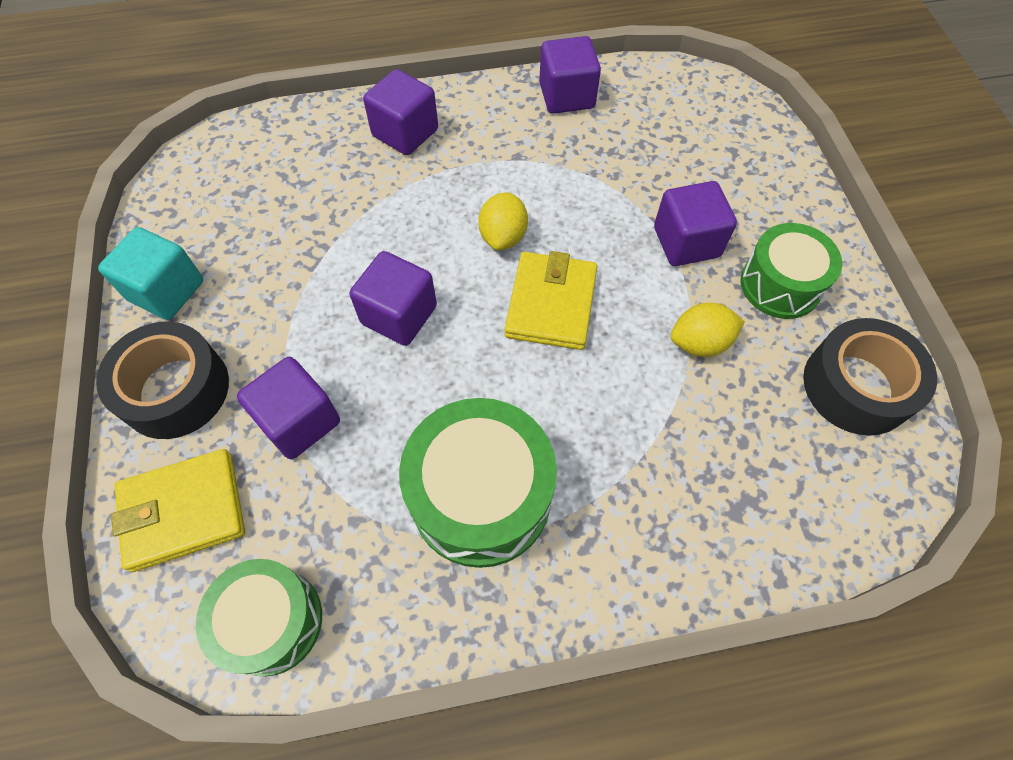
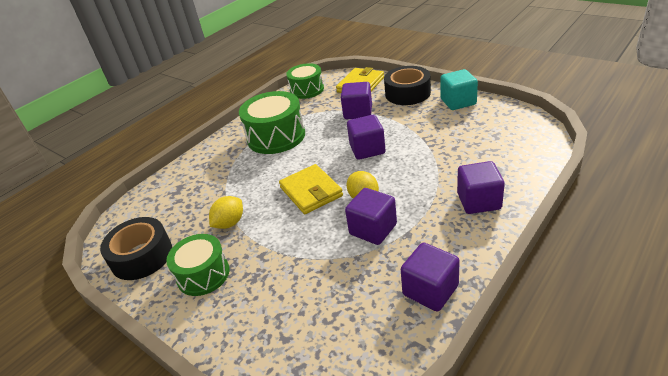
camera: 145 degrees right, 25 degrees down
(686, 242) = (270, 259): purple cube -> purple cube (373, 229)

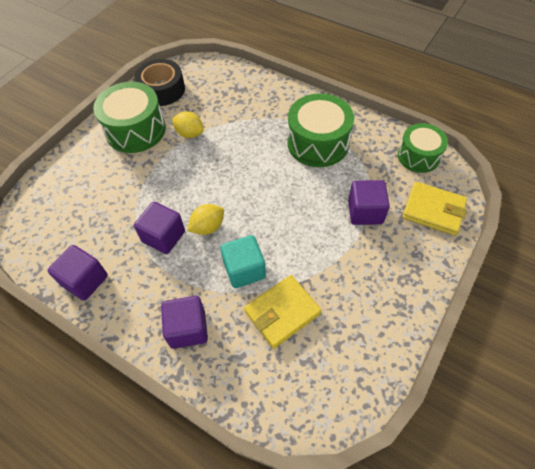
camera: 80 degrees right, 20 degrees up
(203, 274) = (135, 130): green drum -> green drum, size x1.51
(311, 192) = (223, 184): yellow wallet -> yellow wallet (282, 312)
(367, 149) = (288, 225): purple cube -> none
(407, 93) = (412, 264): black tape -> none
(458, 102) = (390, 324): turquoise cube -> turquoise cube (244, 270)

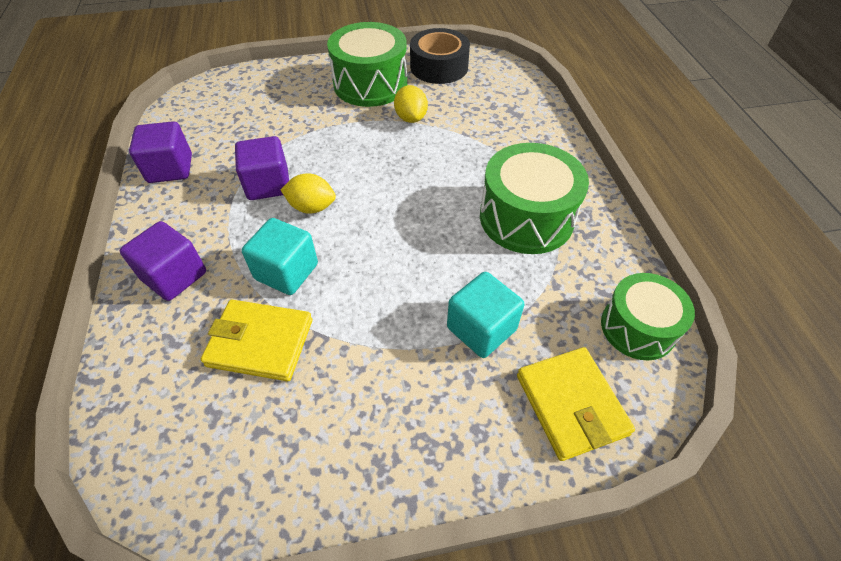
camera: 45 degrees right, 5 degrees down
(365, 212) = (481, 329): purple cube -> turquoise cube

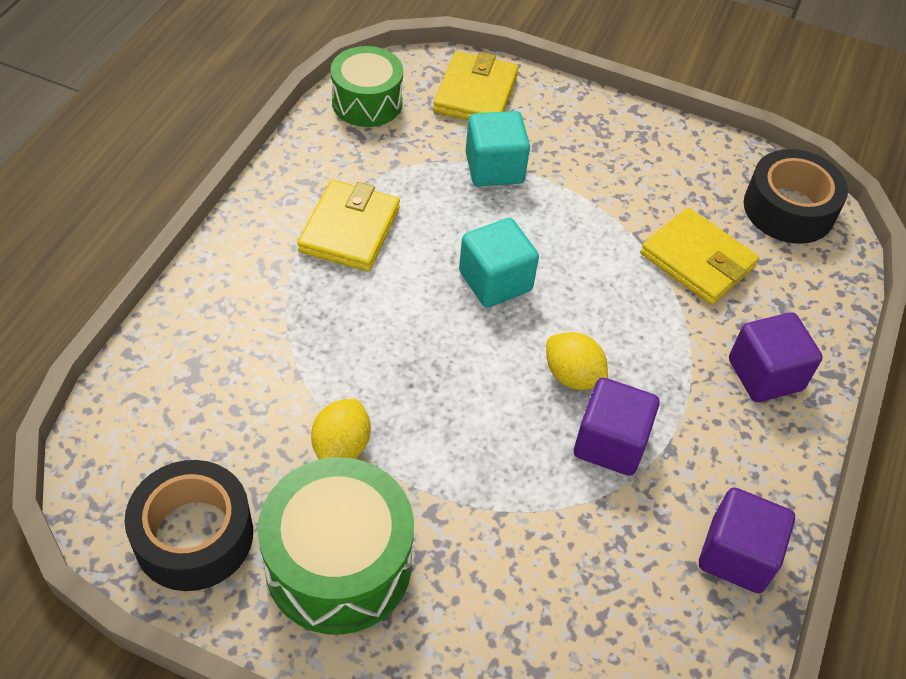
camera: 150 degrees left, 0 degrees up
(185, 462) = (788, 209): none -> black tape
(286, 271) = (641, 313): turquoise cube -> turquoise cube (495, 281)
(526, 218) = (350, 230): green drum -> yellow wallet

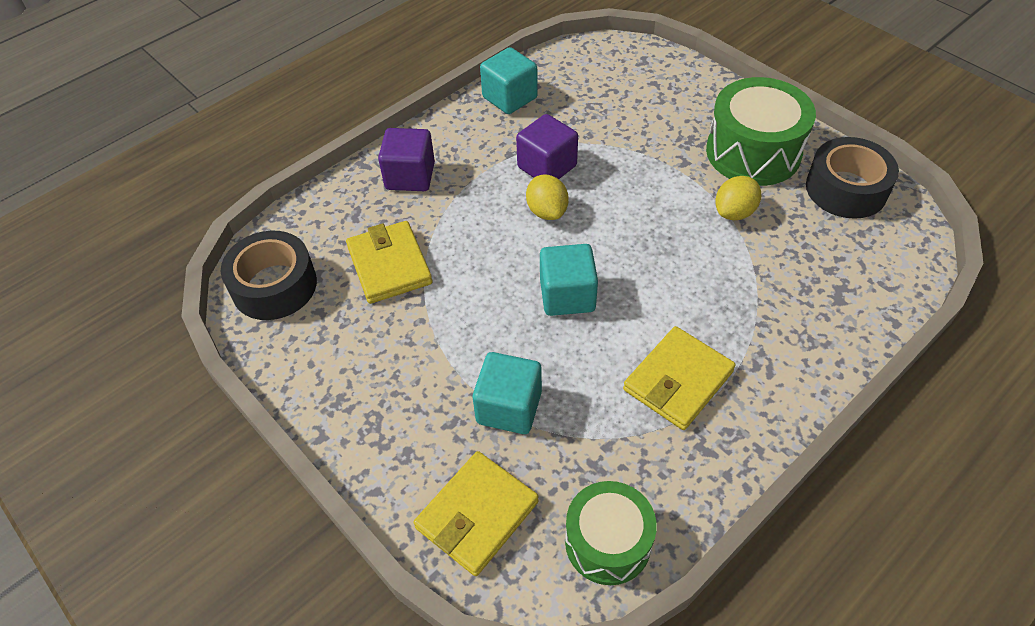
camera: 150 degrees left, 0 degrees up
(736, 555) = (509, 98): purple cube -> turquoise cube

